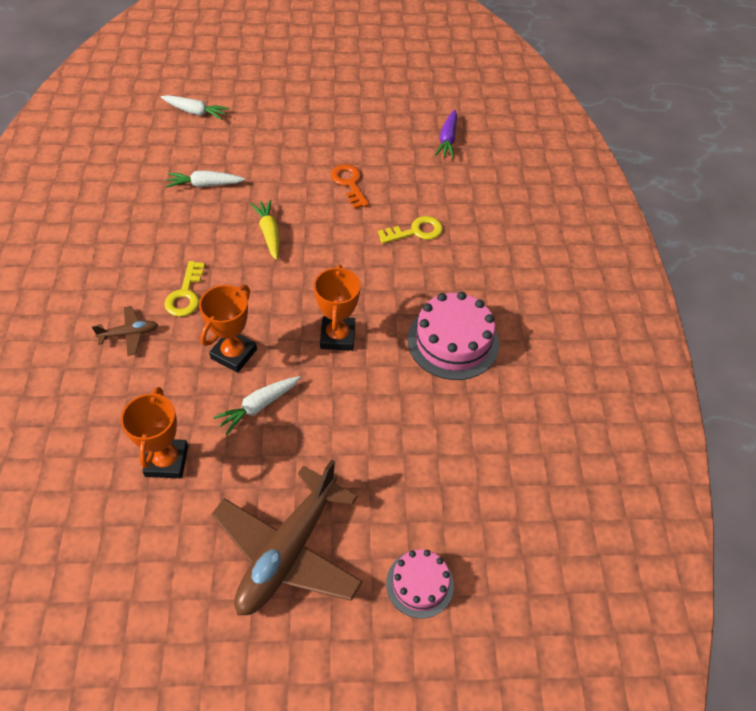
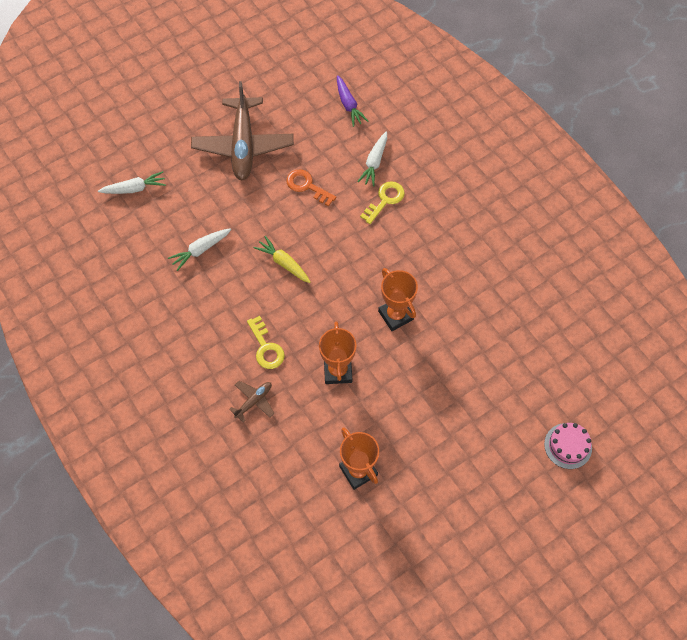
camera: 30 degrees left, 10 degrees up
(258, 406) = (385, 397): white carrot -> white carrot (374, 162)
(288, 551) = (479, 477): brown plane -> brown plane (243, 145)
(453, 341) = (472, 272): pink cake -> none

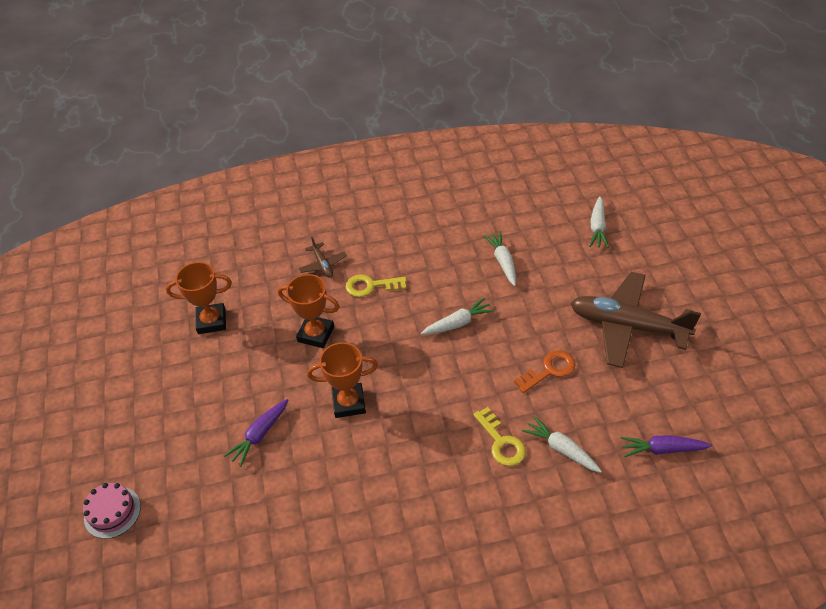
camera: 115 degrees right, 15 degrees down
(283, 263) = (458, 323): yellow carrot -> white carrot
(453, 369) = (259, 435): none -> purple carrot

